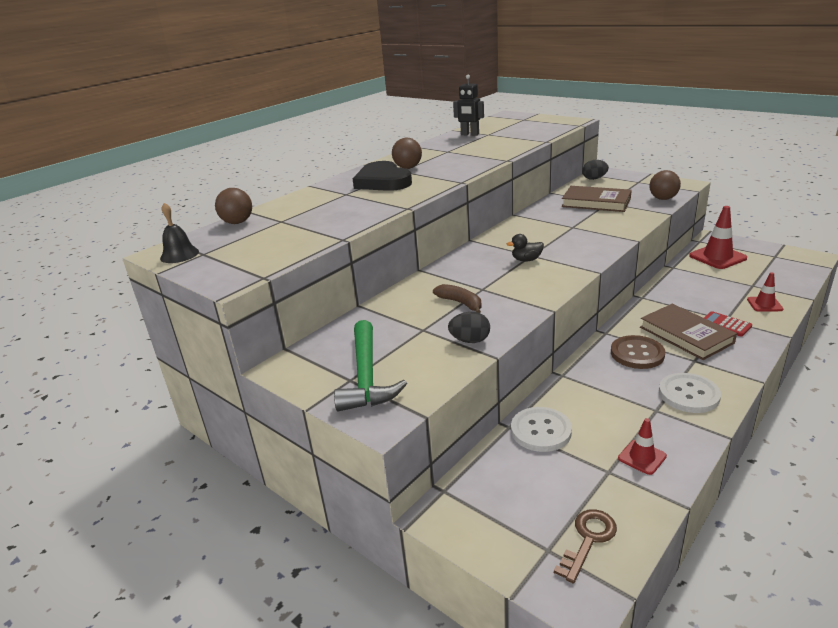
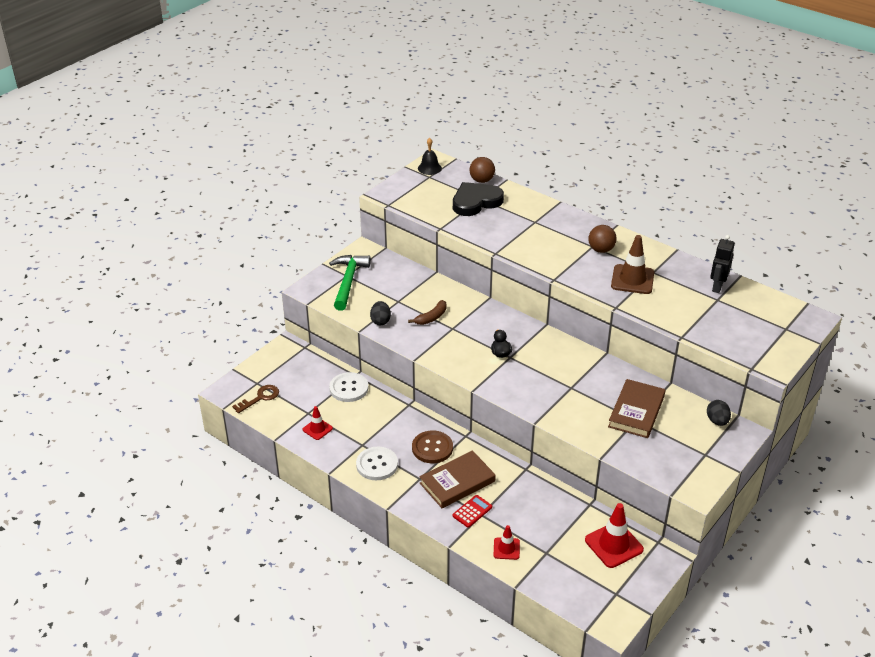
camera: 85 degrees right, 10 degrees up
(366, 377) = (348, 281): green hammer -> green hammer turned 105 degrees clockwise
(382, 181) = (563, 238): black heart -> black heart (476, 202)
(460, 156) = (632, 279): none -> brown traffic cone
(588, 539) = (260, 398): brown key -> brown key turned 75 degrees counterclockwise
(663, 199) = (645, 462): brown ball -> none

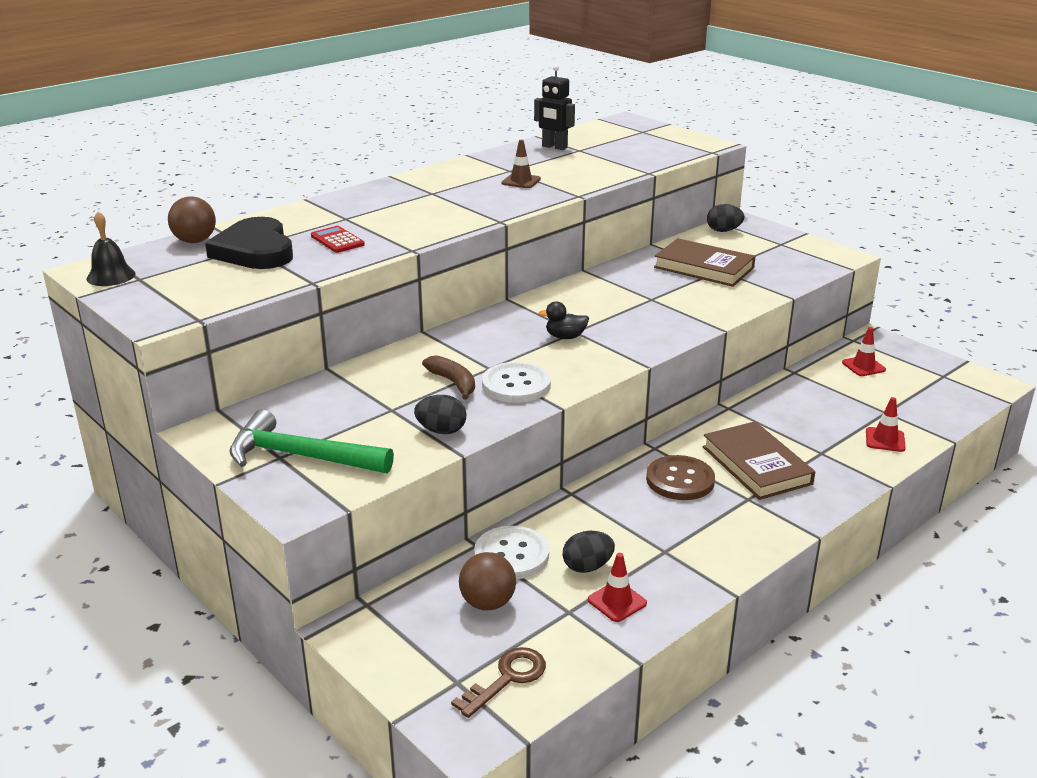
camera: 80 degrees left, 10 degrees down
(260, 398) = (507, 678): brown key -> brown key turned 75 degrees clockwise
(343, 416) = (587, 567): none -> black egg
(377, 464) = (716, 539): white button -> white button (516, 385)
(472, 511) = (816, 459): red calculator -> red calculator (337, 240)
(601, 250) = (444, 189): brown ball -> brown ball (487, 603)
(614, 545) = (863, 366): red traffic cone -> red traffic cone, size x0.57
(632, 279) = (521, 181): brown traffic cone -> brown traffic cone, size x0.57

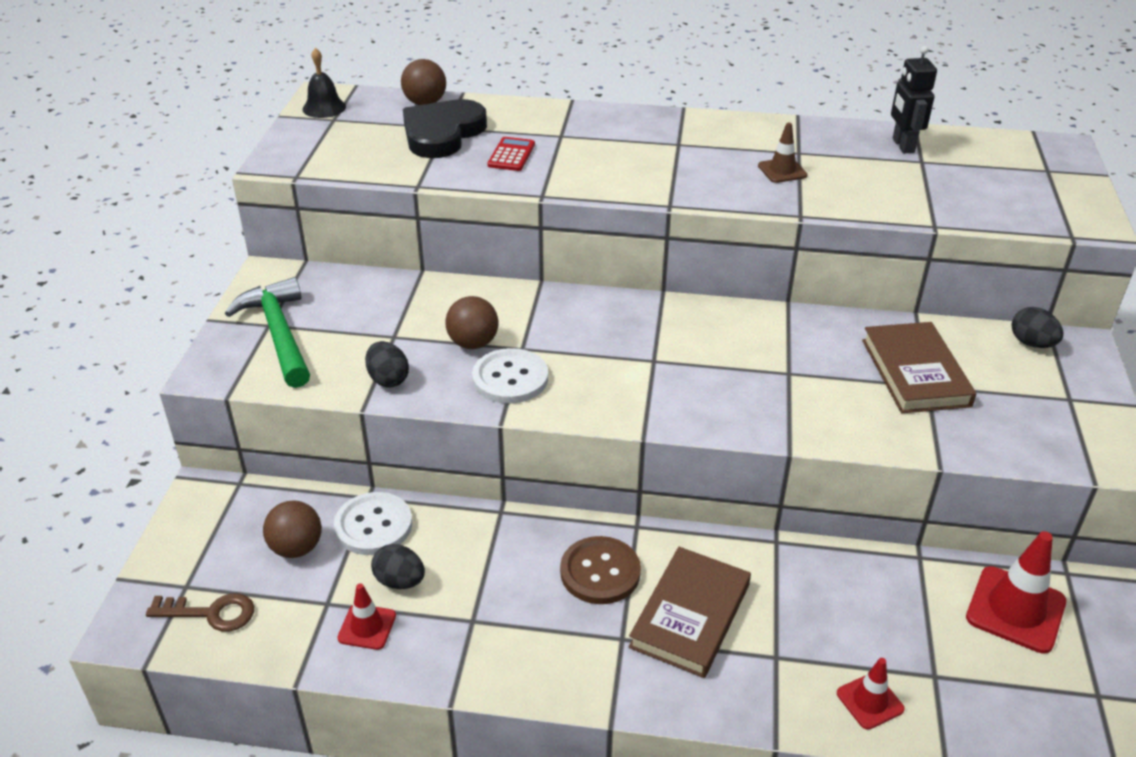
camera: 50 degrees right, 10 degrees up
(453, 383) = (473, 343): brown banana -> brown ball
(565, 337) = (634, 360): black duck -> none
(863, 366) = (1015, 609): red traffic cone -> red traffic cone, size x1.75

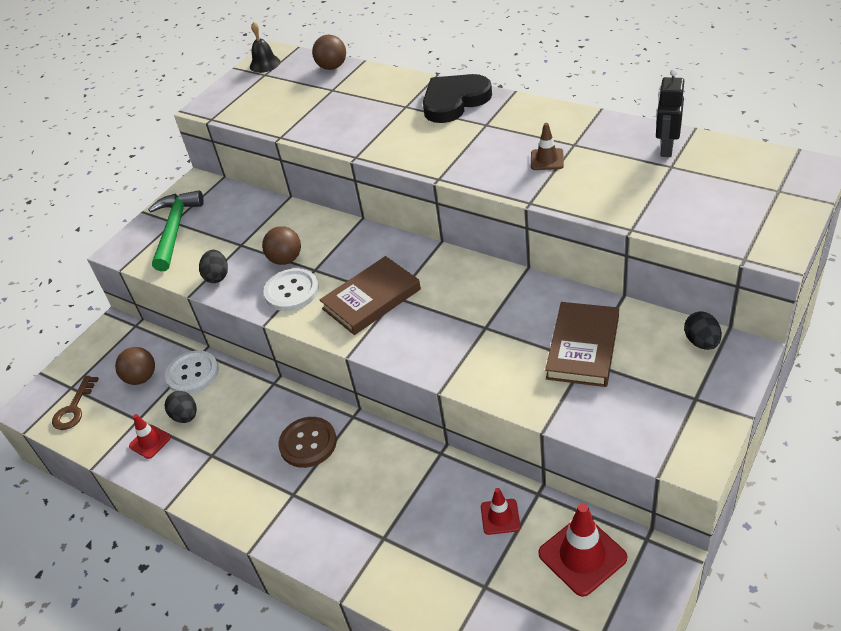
camera: 30 degrees right, 5 degrees up
(211, 613) = (74, 408): brown key -> brown key turned 75 degrees clockwise
(442, 133) = (325, 95): black heart -> black heart (454, 101)
(511, 155) = (359, 119): red calculator -> none
(690, 615) = (346, 491): brown book -> brown book (371, 299)
(870, 701) = (425, 590): red traffic cone -> red traffic cone (500, 517)

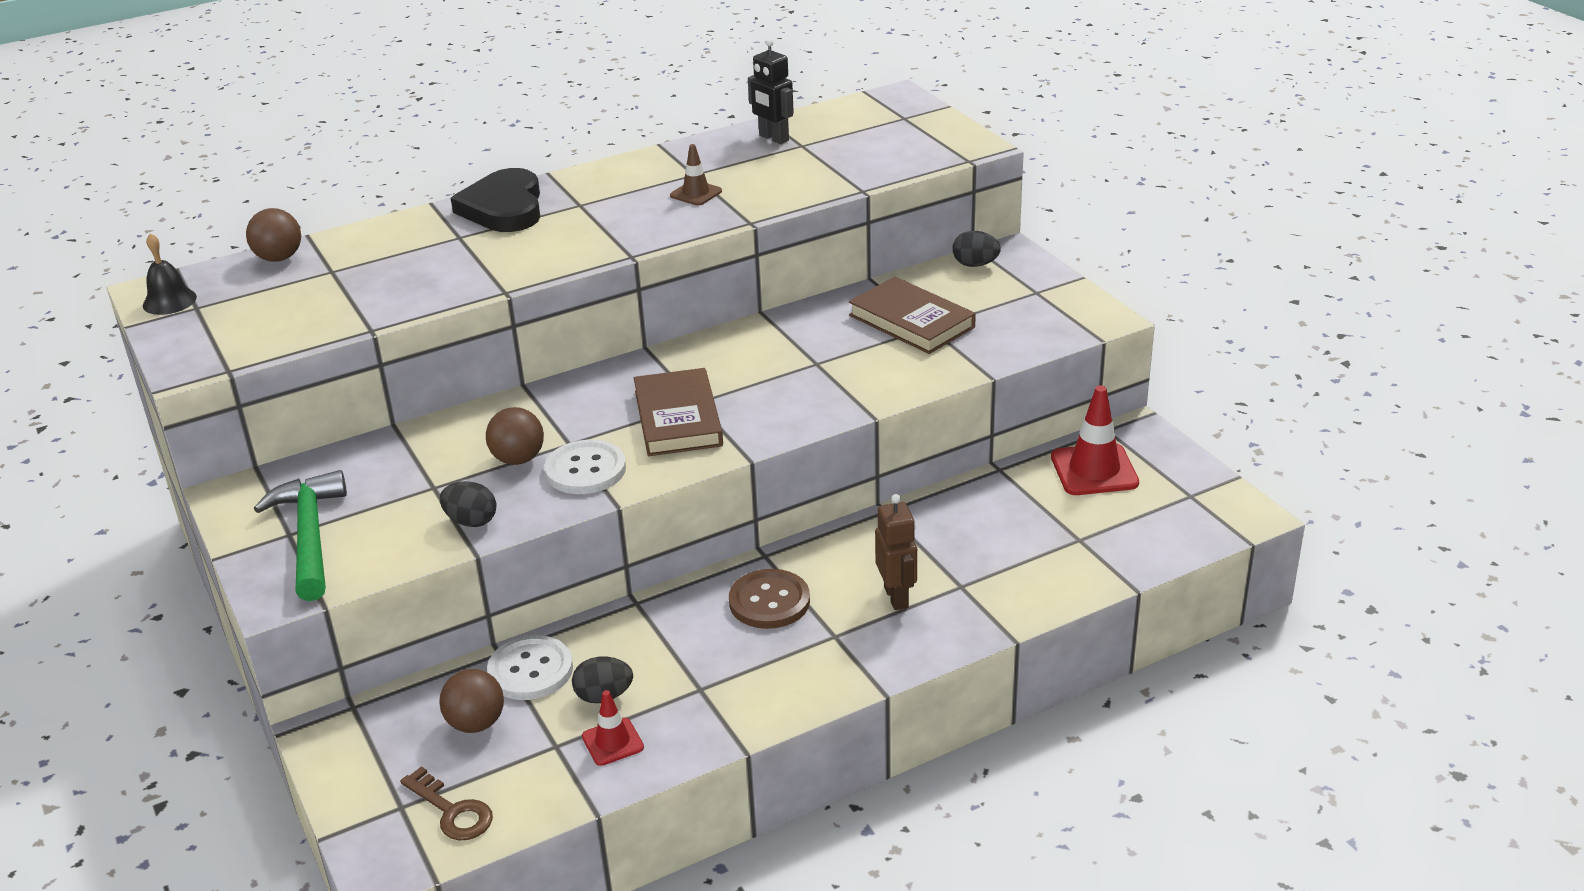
camera: 65 degrees left, 10 degrees down
(175, 229) = (310, 536): green hammer -> green hammer turned 45 degrees clockwise
(350, 507) = (896, 597): none -> brown robot
(500, 517) = (1006, 501): red traffic cone -> none

